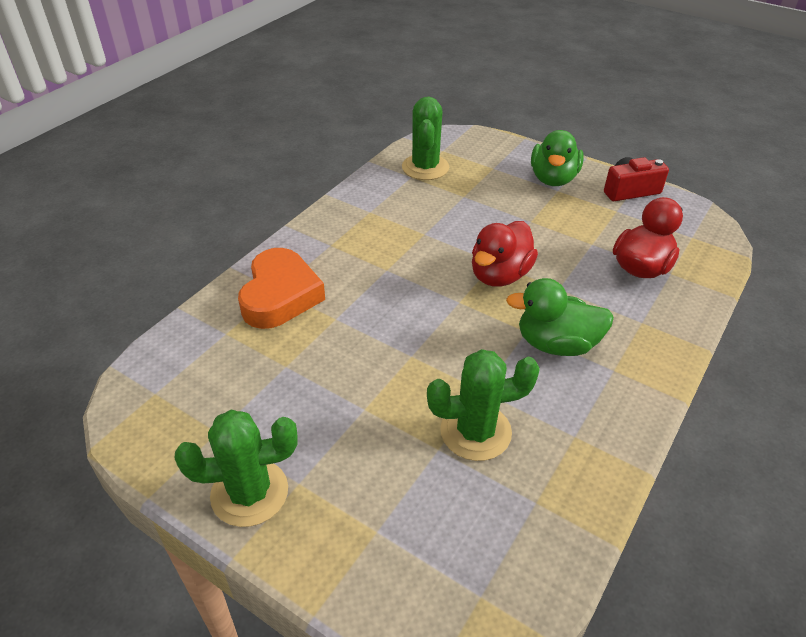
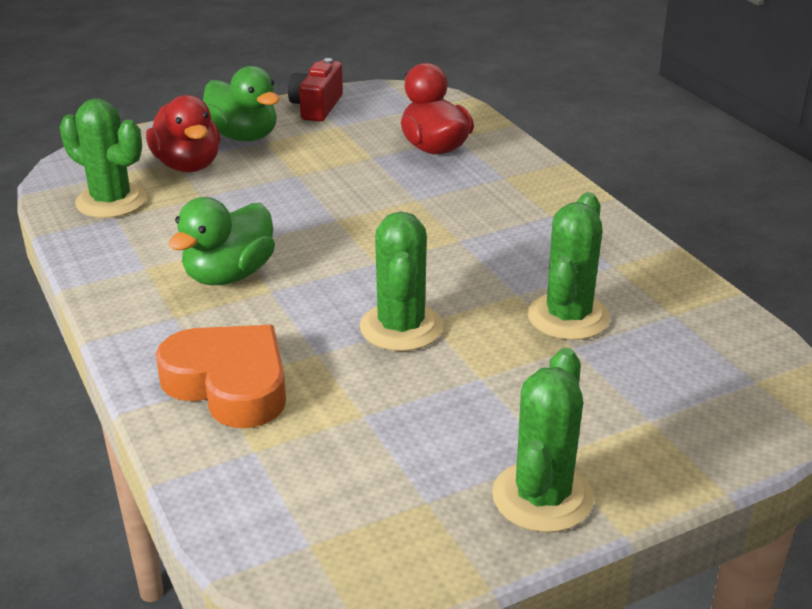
camera: 60 degrees left, 10 degrees down
(392, 345) = (401, 327): none -> green cactus
(499, 275) = (361, 224): red duck -> red duck (188, 165)
(556, 344) = (492, 230): green duck -> green duck (229, 275)

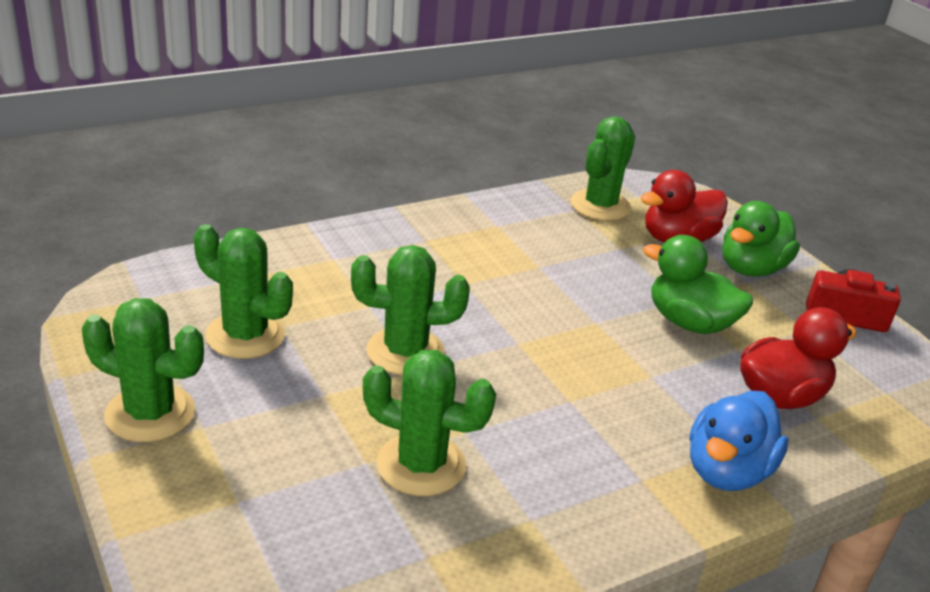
camera: 85 degrees right, 0 degrees up
(229, 275) = (487, 263): green duck -> green duck (689, 323)
(229, 384) = (331, 264): orange heart -> none
(386, 440) = (245, 335): none -> green cactus
(531, 179) = (727, 471): none -> blue duck

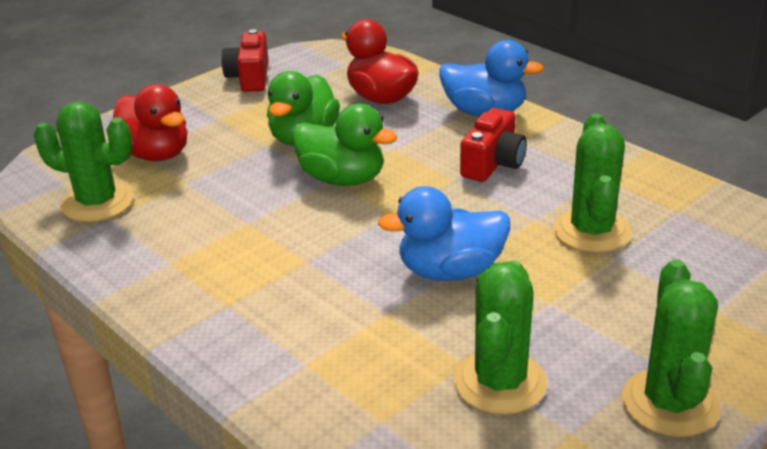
camera: 100 degrees left, 0 degrees up
(405, 352) = (450, 271): green cactus -> blue duck
(592, 438) = (493, 163): none -> red camera
(751, 269) = (194, 116): green duck -> green duck (342, 179)

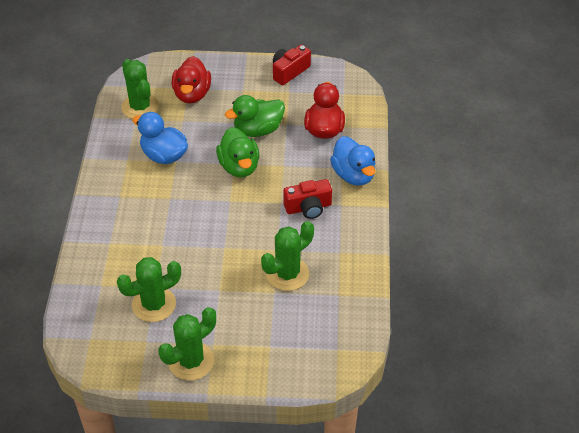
camera: 45 degrees right, 15 degrees up
(450, 271) = (208, 246): blue duck -> blue duck (164, 155)

